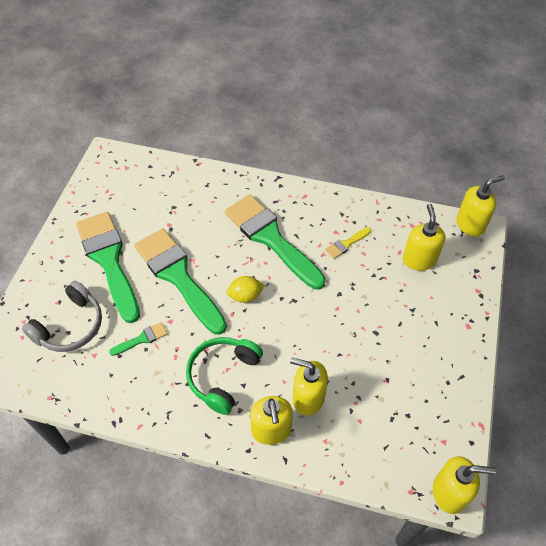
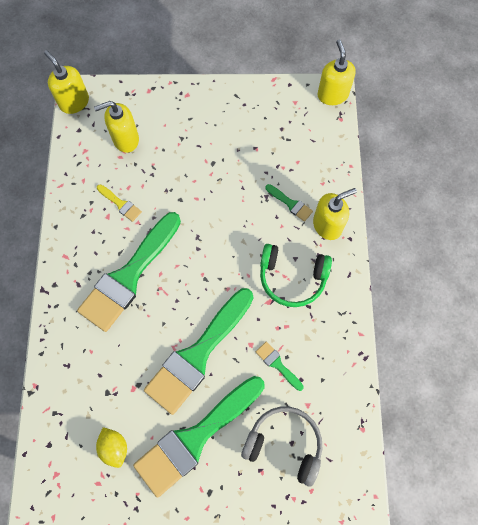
camera: 105 degrees left, 15 degrees up
(245, 296) = (204, 282): yellow lemon -> yellow lemon (114, 447)
(308, 398) = (290, 204): yellow soap dispenser -> green brush

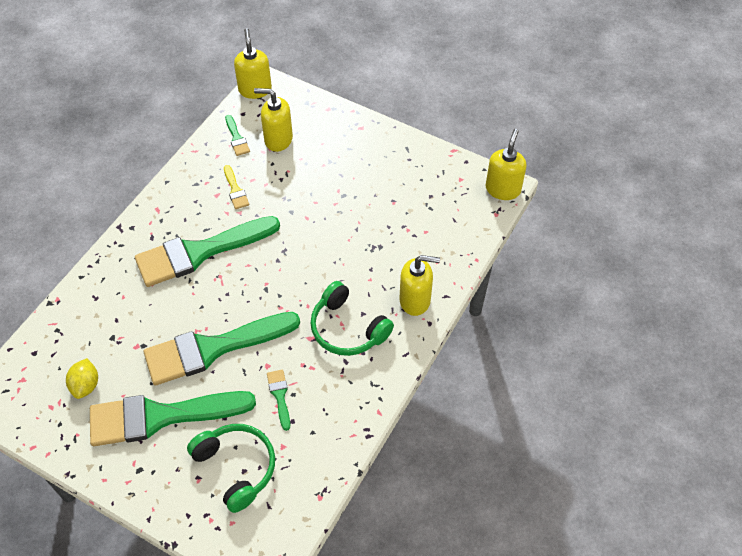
camera: 30 degrees right, 15 degrees down
(284, 444) = (236, 467): grey headphones -> green headphones
(290, 204) = (392, 264): green brush -> green brush (236, 138)

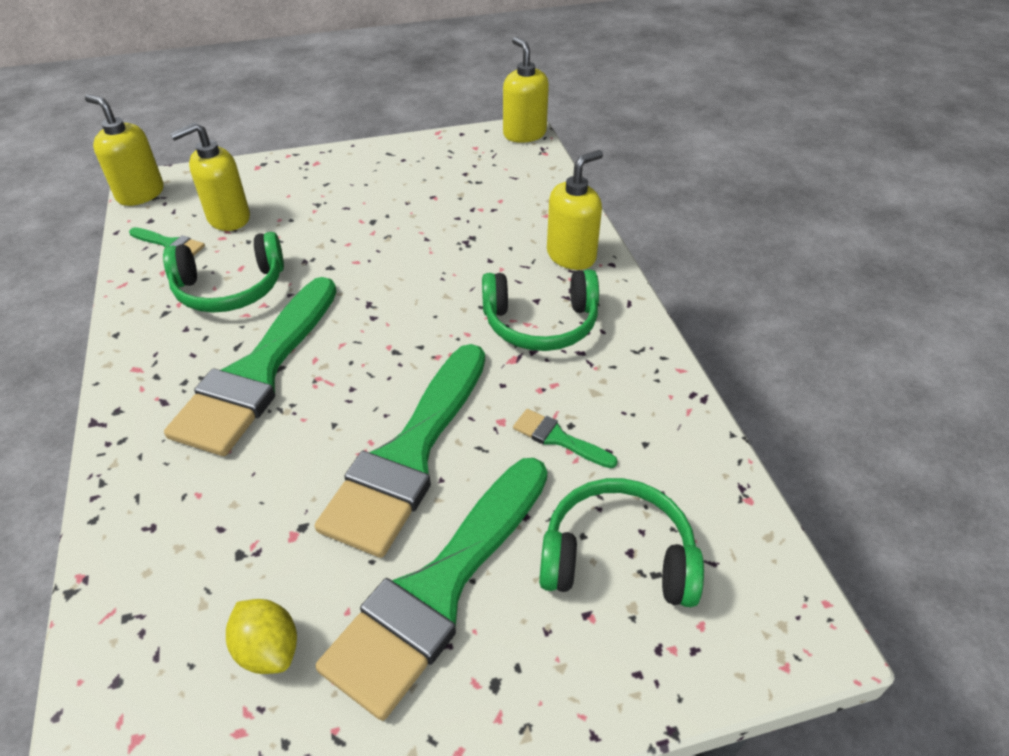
camera: 45 degrees left, 10 degrees down
(235, 190) = (230, 288): yellow brush -> green headphones

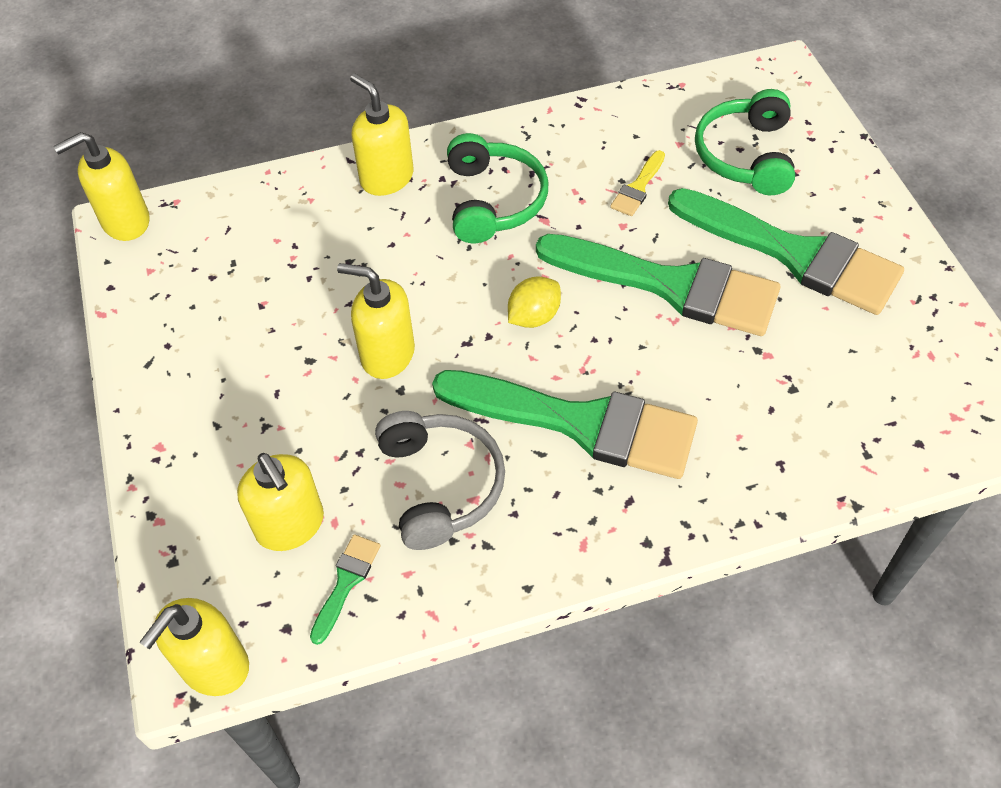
camera: 90 degrees left, 10 degrees up
(230, 288) = (440, 485): green headphones -> grey headphones
(268, 649) = (868, 350): yellow lemon -> yellow lemon (533, 316)
(367, 259) = (387, 354): none -> yellow soap dispenser
(558, 438) = (638, 187): green brush -> yellow brush

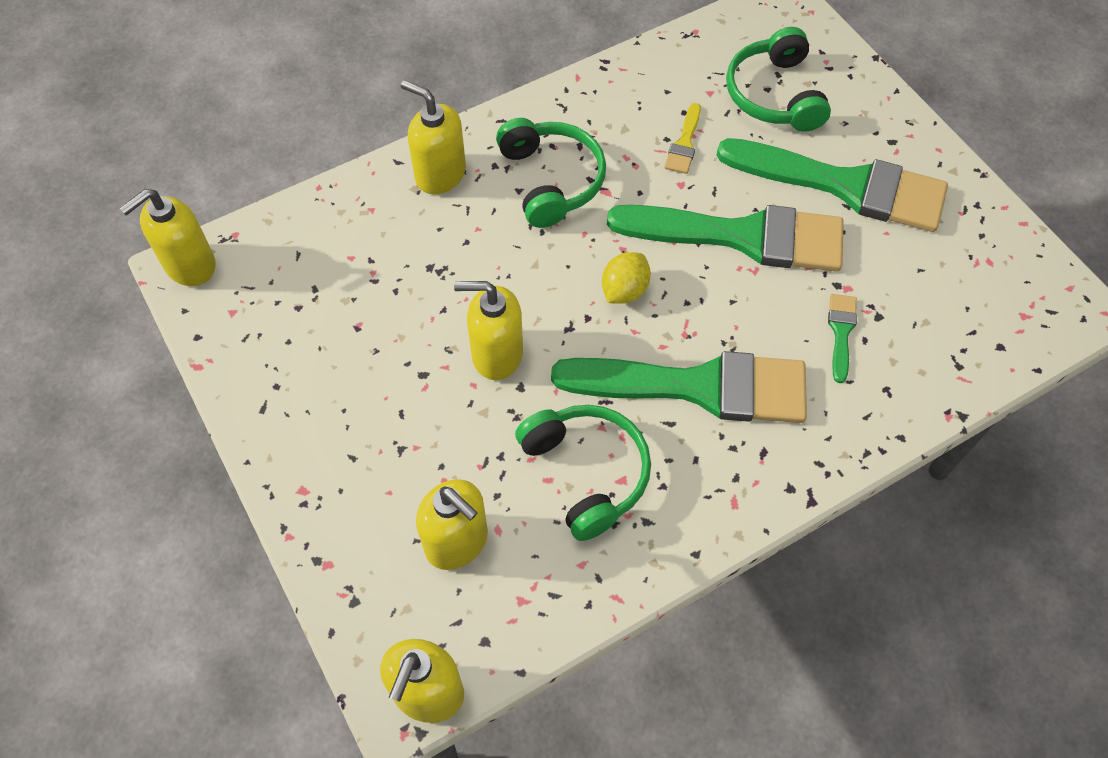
camera: 15 degrees left, 5 degrees up
(346, 582) = (527, 585): green brush -> green brush (841, 332)
(440, 485) = (586, 473): grey headphones -> green headphones

